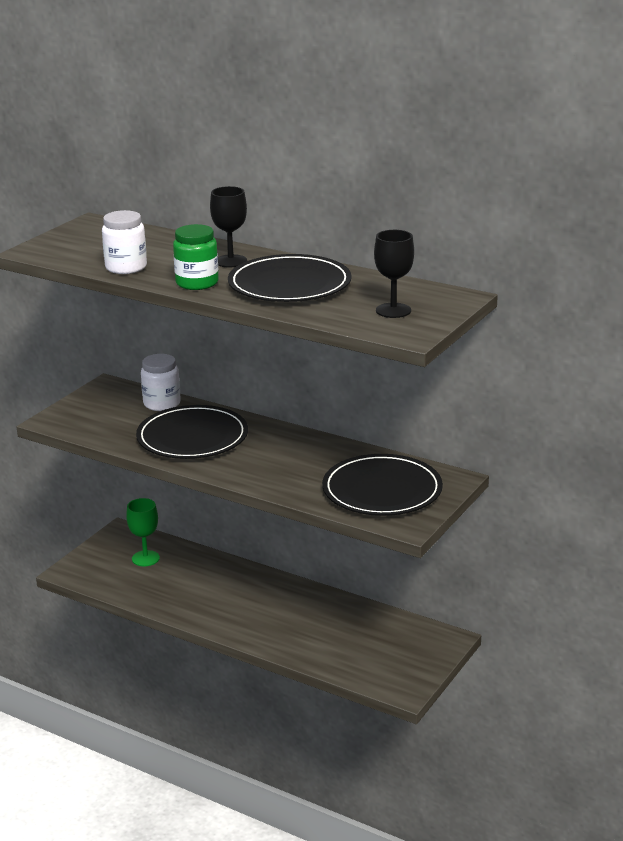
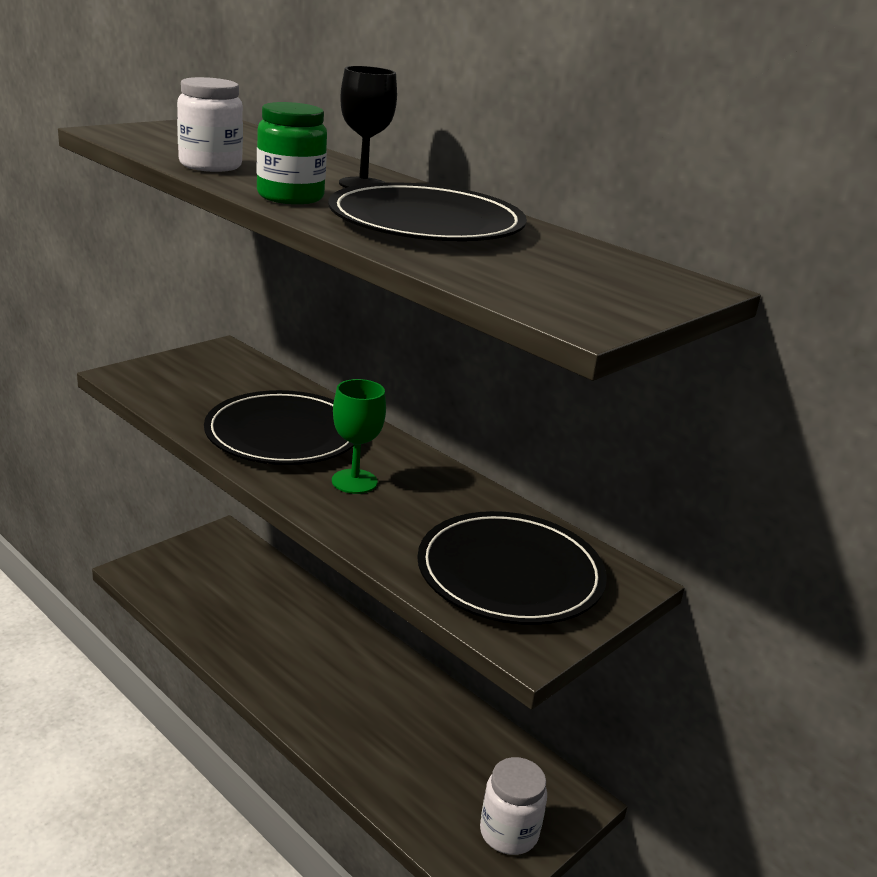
camera: 10 degrees right, 0 degrees up
(145, 558) = (232, 575): green goblet -> green goblet (354, 481)
(162, 404) = (273, 384): white jar -> white jar (509, 832)
(393, 310) = (572, 282): black goblet -> none

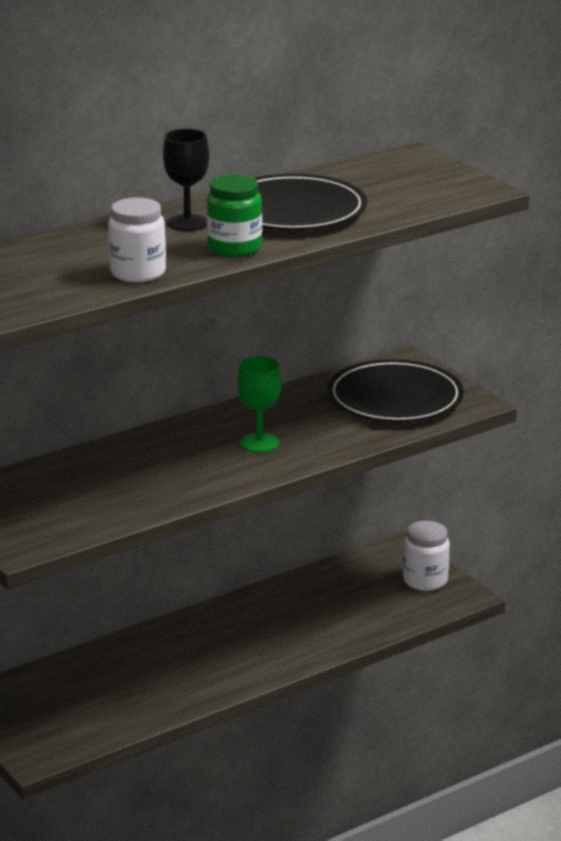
camera: 75 degrees left, 0 degrees up
(283, 434) = (170, 469): black plate -> none

